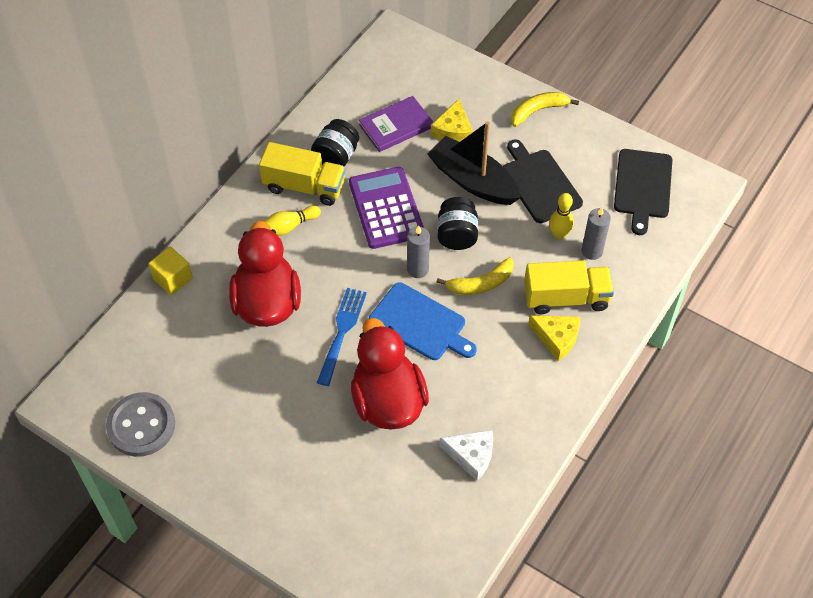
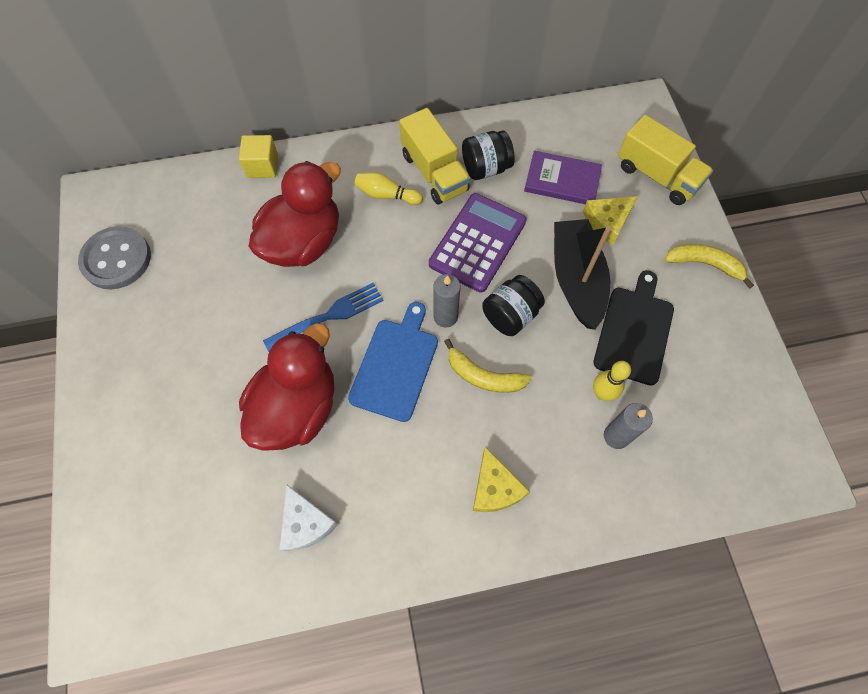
camera: 45 degrees right, 10 degrees up
(420, 323) = (396, 365): blue cutting board -> blue cutting board turned 150 degrees counterclockwise
(566, 298) = (544, 458): yellow truck -> yellow truck (657, 176)
(642, 187) = (733, 418): black cutting board -> none

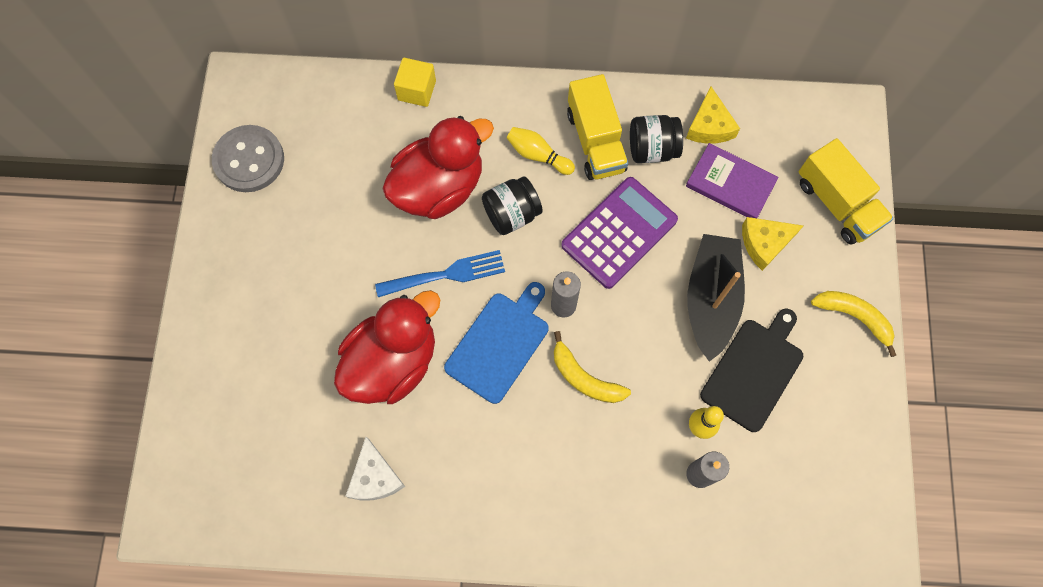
camera: 15 degrees right, 5 degrees up
(495, 488) = (563, 492): yellow cheese -> yellow cheese (709, 126)
(510, 315) = (630, 321): black jar -> black jar (512, 214)

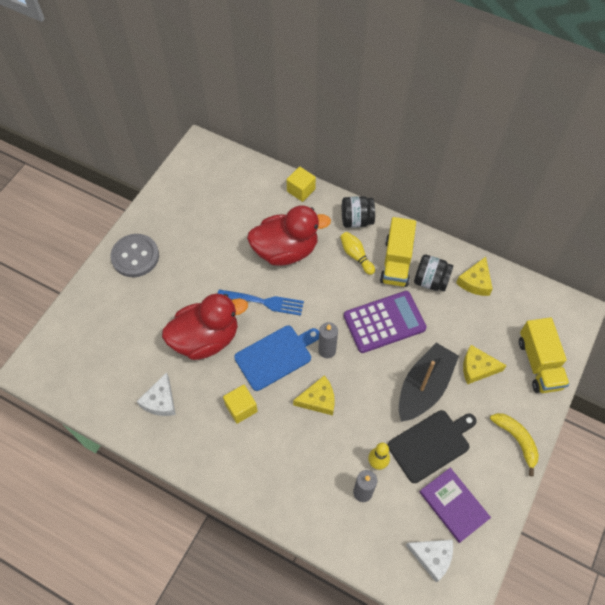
camera: 25 degrees right, 10 degrees down
(249, 160) = (183, 191): grey button -> grey button (135, 256)
(489, 436) = (241, 408): none -> yellow cube
(512, 214) = (322, 283): black jar -> black jar (356, 220)
(584, 378) = (318, 399): yellow banana -> yellow cheese
(730, 184) = (472, 322): purple book -> purple book (453, 505)
(821, 515) = (432, 557): none -> white cheese

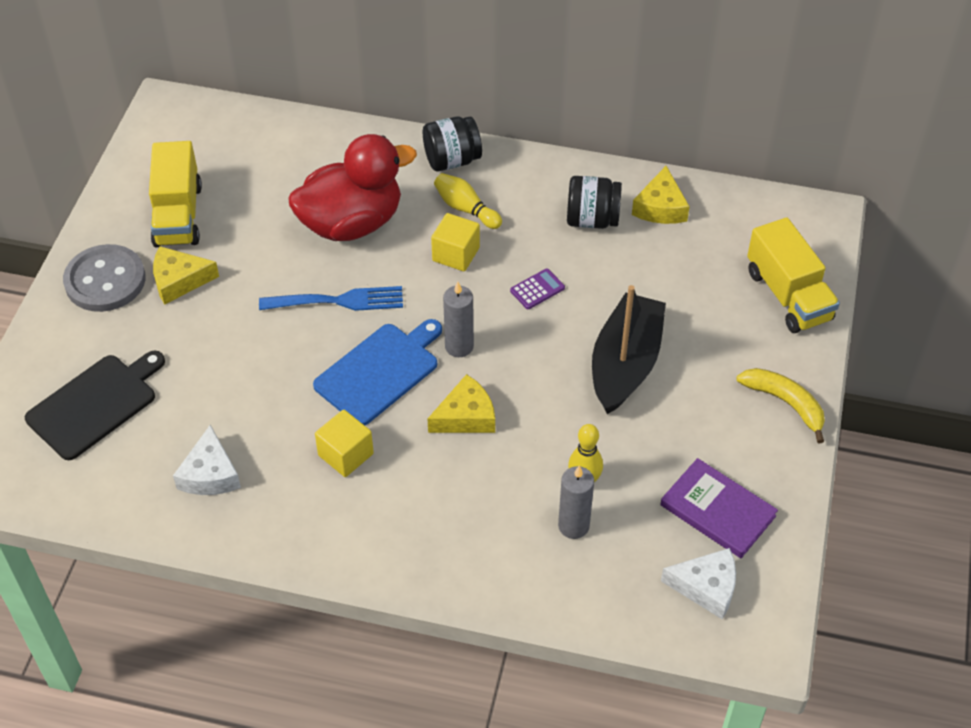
camera: 15 degrees left, 10 degrees down
(206, 339) = (259, 371): red duck -> none
(301, 190) = (351, 136): yellow cube -> yellow cube (456, 254)
(384, 322) = (537, 289): purple calculator -> purple calculator, size x0.41
(396, 262) = (531, 204): yellow truck -> yellow truck (178, 215)
(431, 444) = (659, 437): black cutting board -> black cutting board (95, 404)
(477, 368) = (698, 321): yellow cheese -> yellow cheese (179, 280)

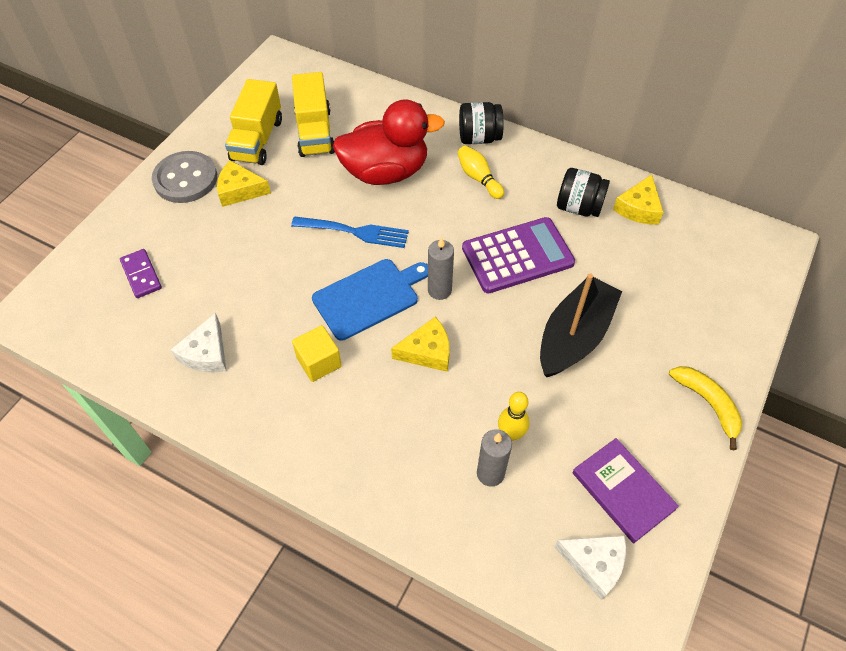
camera: 15 degrees right, 5 degrees up
(95, 404) = (141, 275): black cutting board -> purple domino
(456, 254) = (459, 213): yellow cube -> none
(537, 289) = (517, 256): purple calculator -> purple calculator, size x2.44
(788, 295) = (732, 306): yellow truck -> yellow truck (315, 132)

